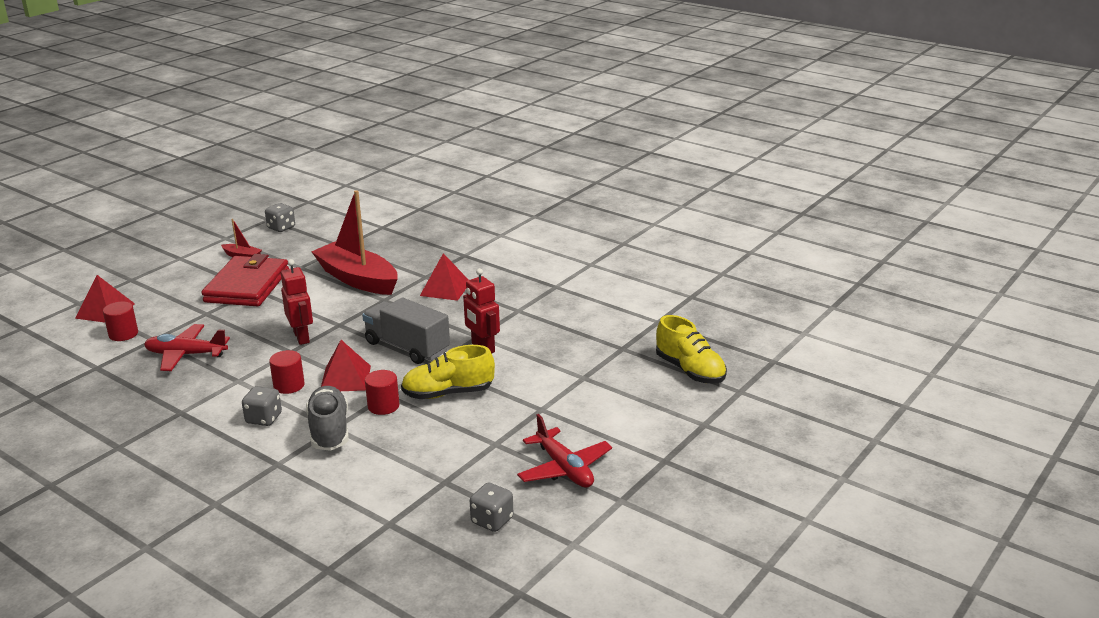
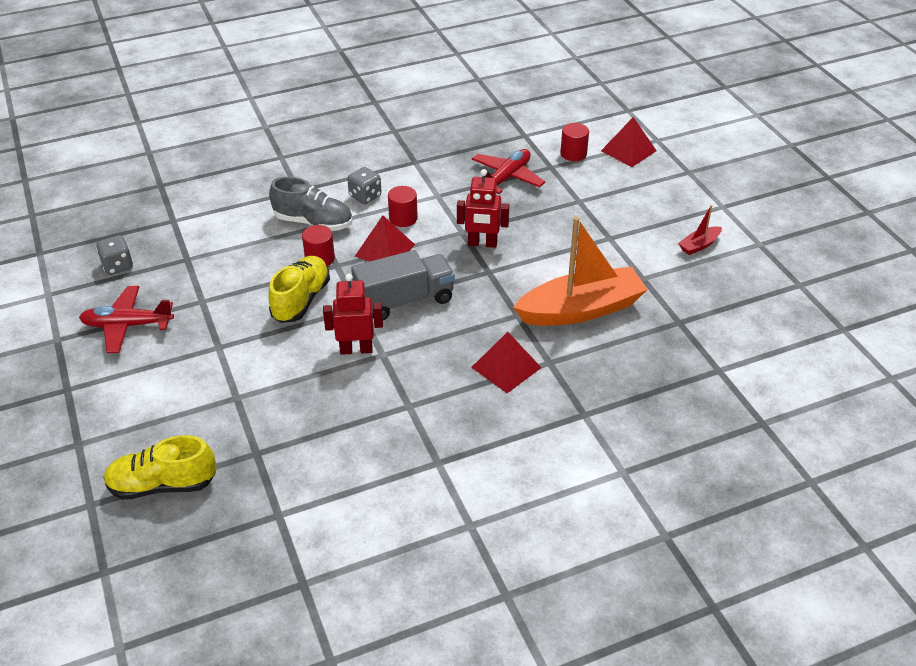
camera: 120 degrees right, 15 degrees up
(247, 286) = (620, 234): red wallet -> none
(281, 228) = (765, 288): grey dice -> none
(358, 279) = (581, 310): red boat -> orange boat

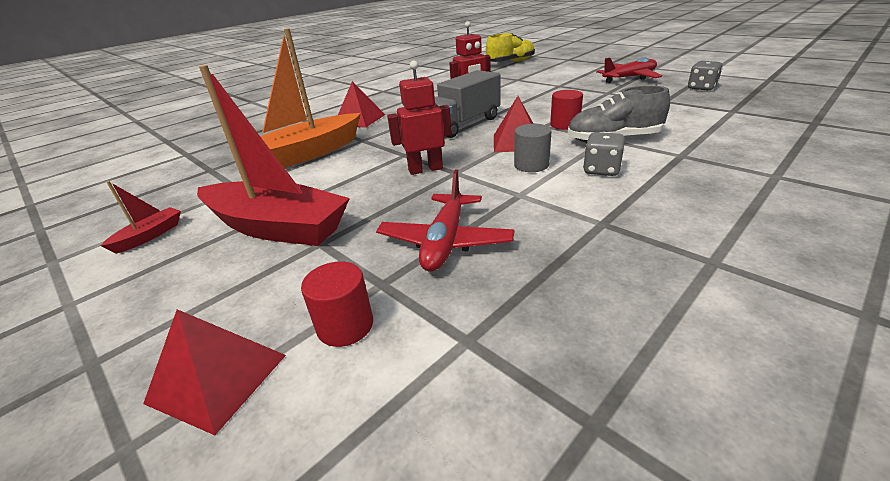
camera: 160 degrees right, 10 degrees down
(301, 300) = (541, 107): yellow shoe -> none
(403, 218) = (531, 165): red cylinder -> grey cylinder
(607, 222) = (277, 227): none -> red boat

